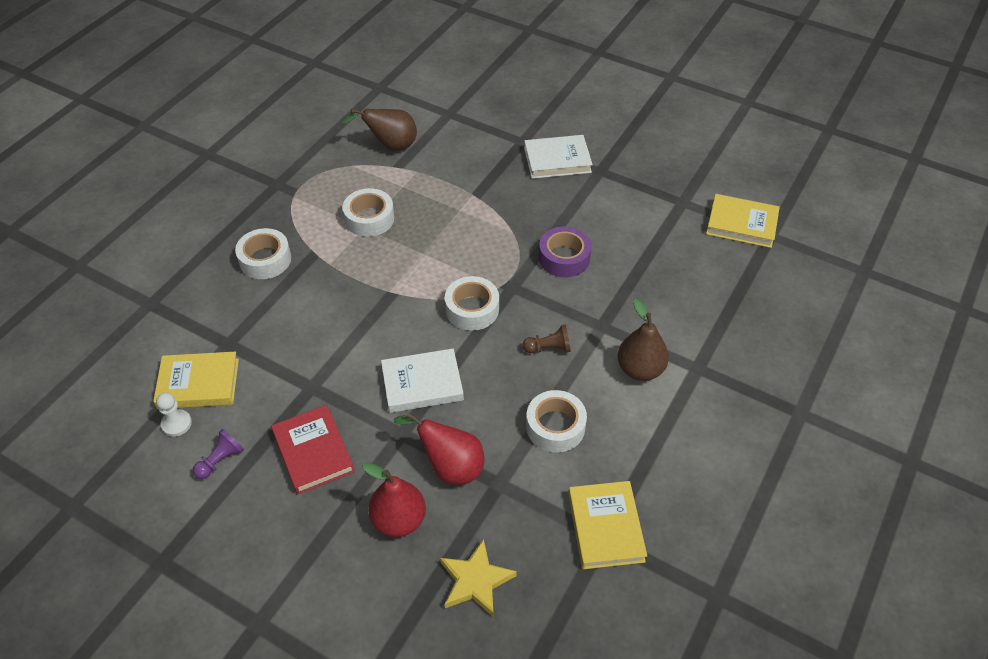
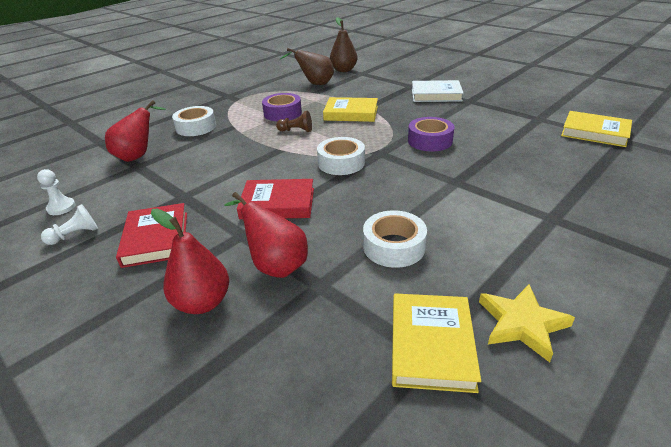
camera: 15 degrees right, 15 degrees down
(198, 384) = (98, 186): yellow book -> yellow book (351, 113)
(218, 324) = (138, 156): none -> red pear
(220, 460) = (75, 235): purple pawn -> white pawn
(369, 218) = (282, 113): white tape -> purple tape
(422, 384) = (277, 203): white book -> red book
(475, 581) = (257, 376): yellow star -> yellow star (522, 324)
(549, 348) = (402, 191): brown pawn -> brown pawn (296, 131)
(640, 369) = (490, 213): brown pear -> brown pear (343, 70)

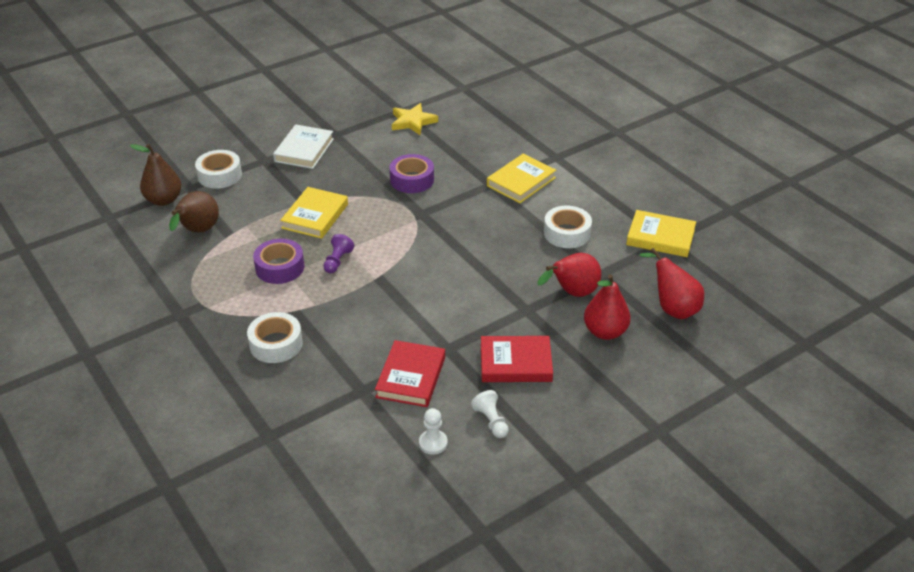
camera: 80 degrees left, 5 degrees up
(138, 156) = (333, 392): red pear -> red pear (672, 308)
(277, 203) = (486, 286): red book -> red book (411, 377)
(296, 131) = (337, 261): brown pawn -> purple pawn
(341, 163) = (429, 240): white tape -> white tape (219, 175)
(522, 324) = (651, 201): yellow star -> yellow star (413, 122)
(595, 132) = (443, 94): yellow book -> yellow book (521, 182)

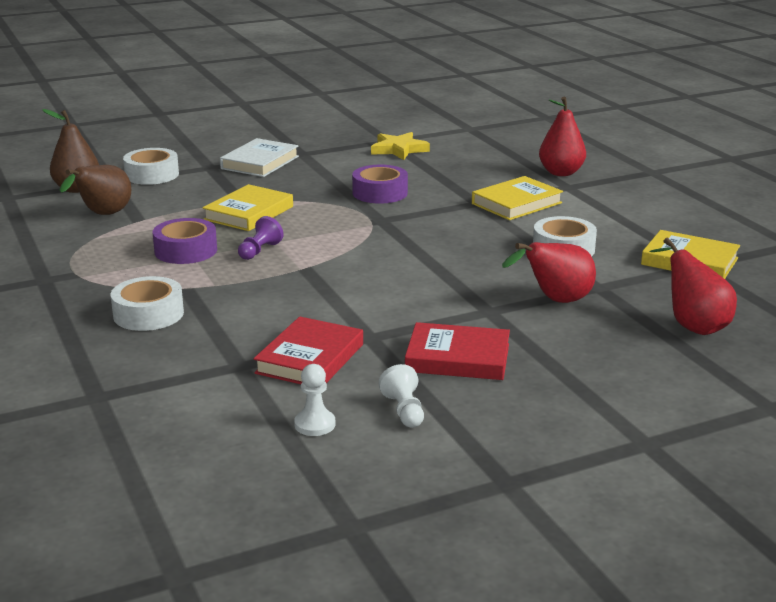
camera: 10 degrees right, 15 degrees down
(605, 332) = (591, 339): red pear -> red pear (561, 173)

